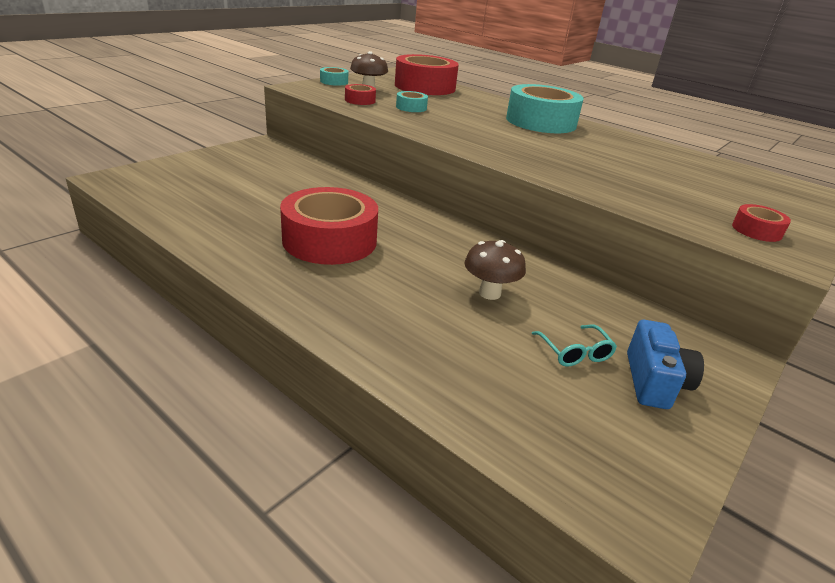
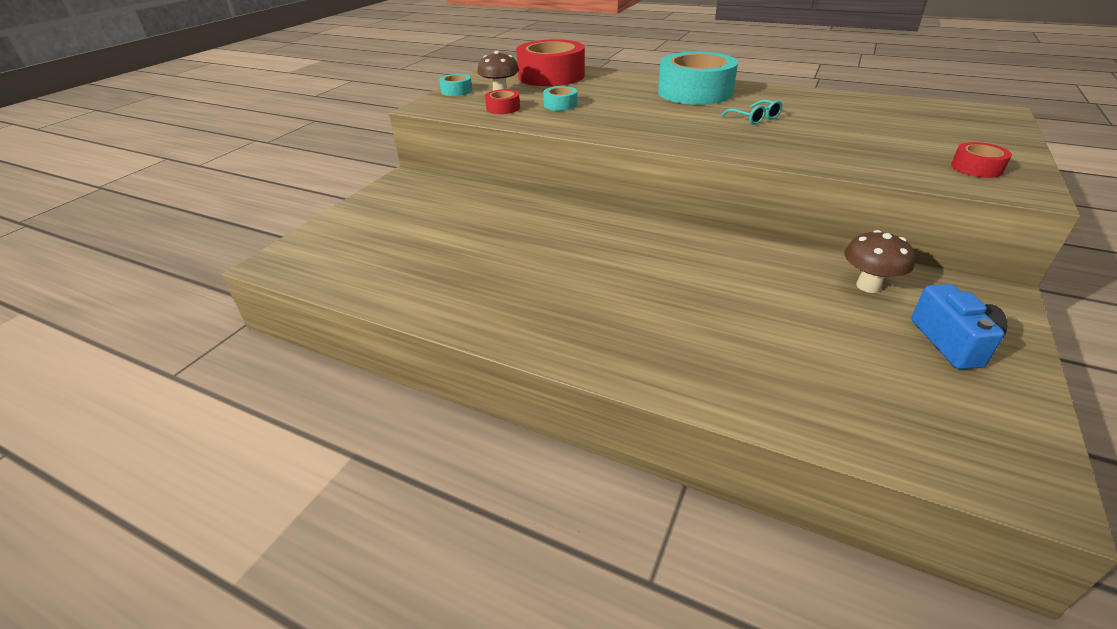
camera: 10 degrees left, 5 degrees up
(329, 240) = (558, 275): red tape -> none
(489, 293) = (749, 291): brown mushroom -> brown mushroom (868, 286)
(574, 352) = (866, 332): turquoise glasses -> turquoise glasses (754, 118)

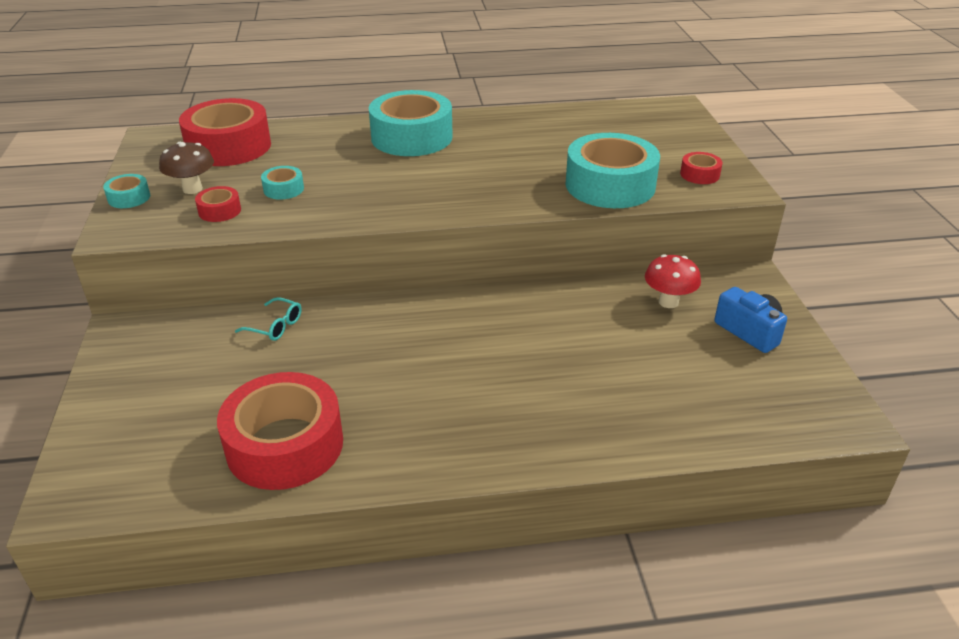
camera: 35 degrees left, 0 degrees up
(429, 278) = (285, 445): none -> red tape
(754, 118) = (495, 160): turquoise glasses -> turquoise glasses (275, 326)
(856, 156) = (610, 185): none -> turquoise tape
(868, 286) = (668, 302): brown mushroom -> red mushroom

